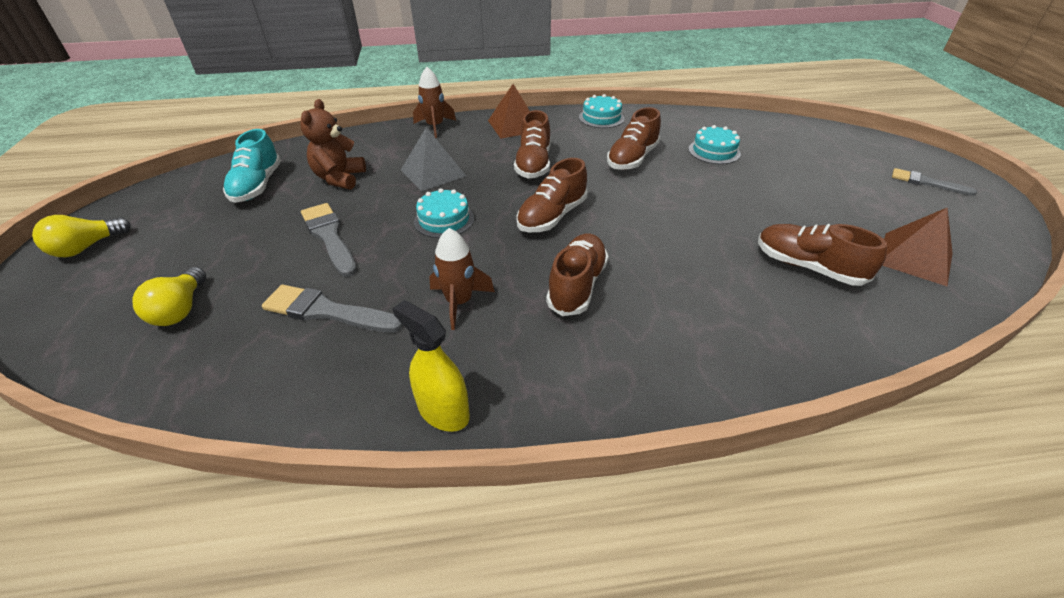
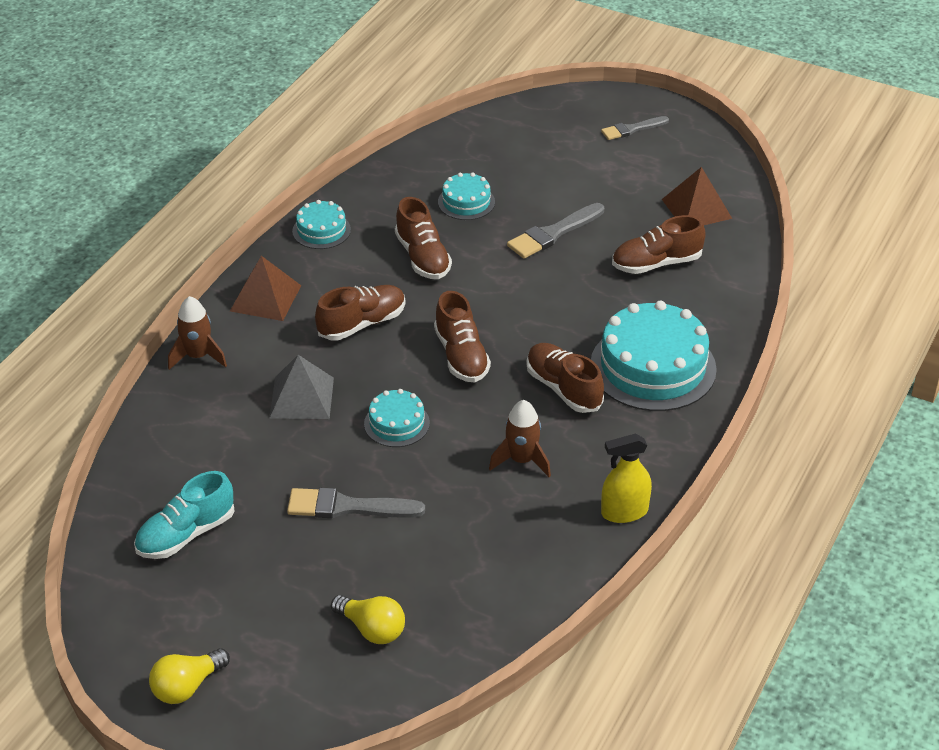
camera: 55 degrees left, 0 degrees up
(87, 247) = (187, 686): yellow light bulb -> yellow light bulb turned 60 degrees clockwise
(257, 186) = (186, 534): turquoise shoe -> turquoise shoe turned 105 degrees clockwise
(327, 311) = (461, 539): grey brush -> grey brush (553, 233)
(339, 178) = (239, 468): brown teddy bear -> none
(533, 164) = (362, 324): brown shoe -> brown shoe turned 75 degrees counterclockwise
(675, 330) = (653, 367): none -> turquoise cake

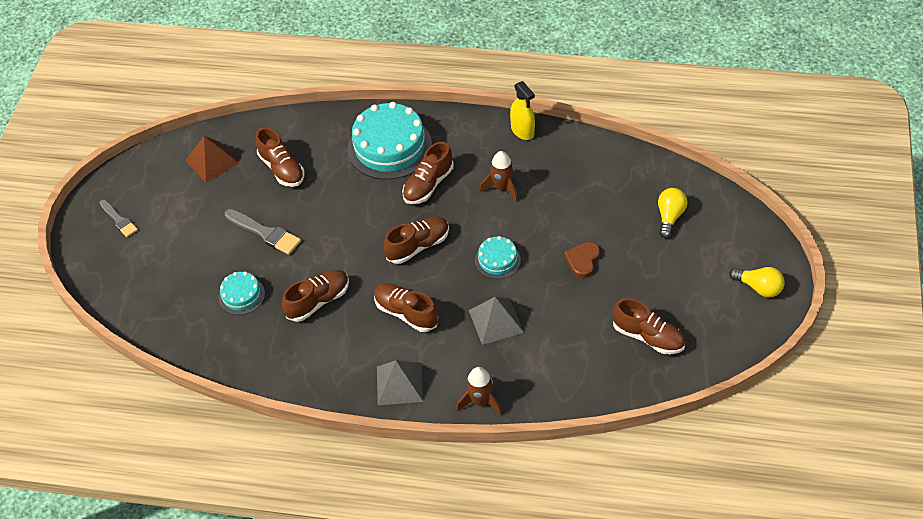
camera: 105 degrees left, 10 degrees up
(186, 534) = (648, 337): turquoise shoe -> brown shoe
(265, 298) = (399, 383): brown pyramid -> grey pyramid
(321, 230) = (305, 377): turquoise cake -> none
(347, 507) = (582, 261): grey brush -> brown heart

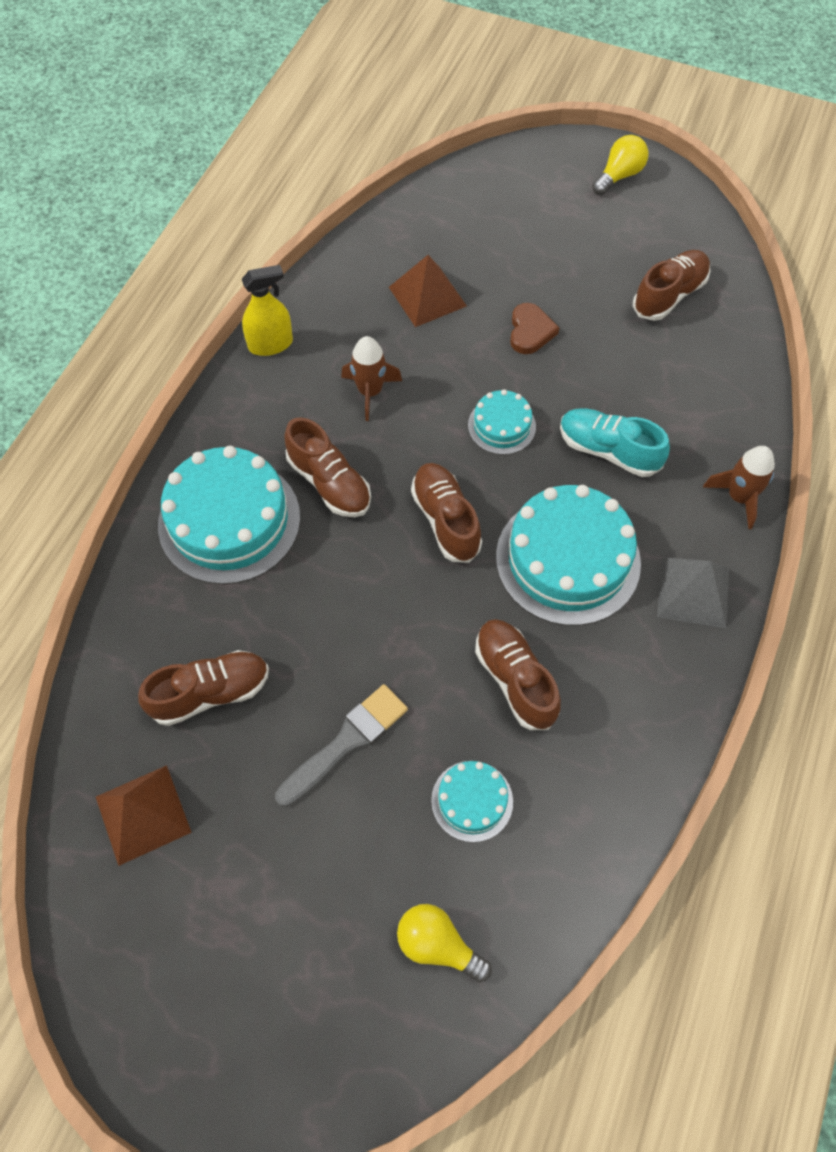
camera: 80 degrees left, 10 degrees up
(119, 220) = (223, 1017): grey brush -> none
(406, 313) = (568, 559): brown shoe -> turquoise cake
(496, 321) = (608, 451): grey pyramid -> turquoise shoe
(582, 261) = (530, 331): brown heart -> brown heart turned 120 degrees counterclockwise
(592, 199) = (427, 296): none -> brown pyramid
(669, 217) = (485, 227): yellow light bulb -> yellow light bulb (438, 945)

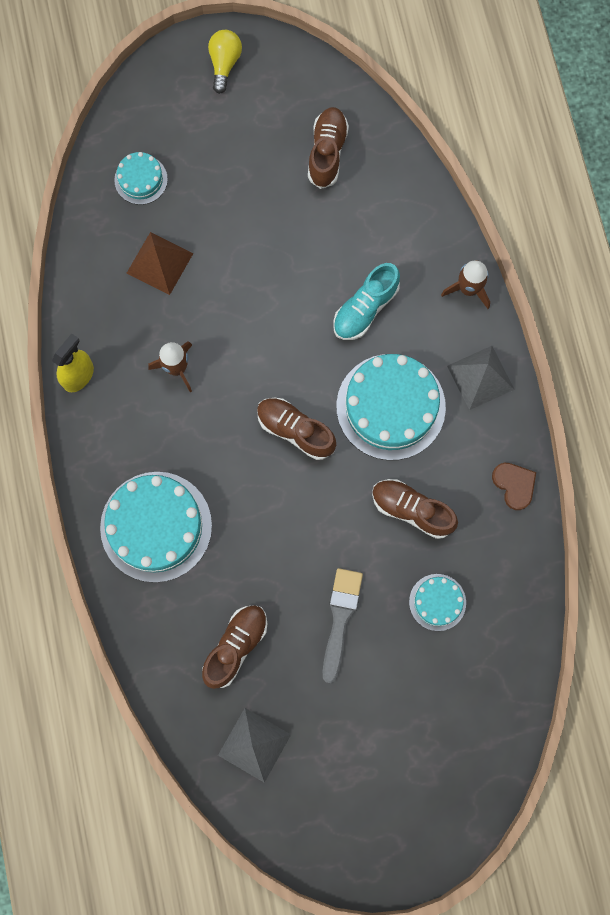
camera: 35 degrees left, 15 degrees up
(142, 814) = (254, 745): brown pyramid -> grey pyramid
(329, 483) = (201, 455): brown shoe -> none
(438, 945) = (474, 696): yellow light bulb -> none
(501, 426) = (283, 335): turquoise cake -> turquoise cake (141, 179)
(530, 331) = (252, 246): brown heart -> brown heart (514, 485)
(608, 451) = (365, 308): turquoise shoe -> turquoise shoe turned 45 degrees counterclockwise

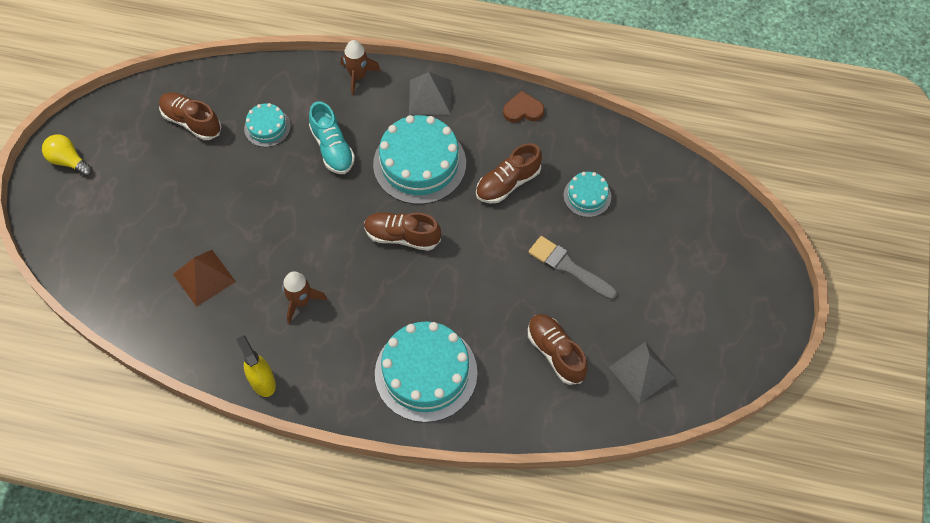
camera: 65 degrees left, 15 degrees down
(141, 179) = (123, 262): turquoise cake -> turquoise cake (267, 127)
(295, 430) = (402, 236): brown shoe -> brown shoe turned 45 degrees clockwise

